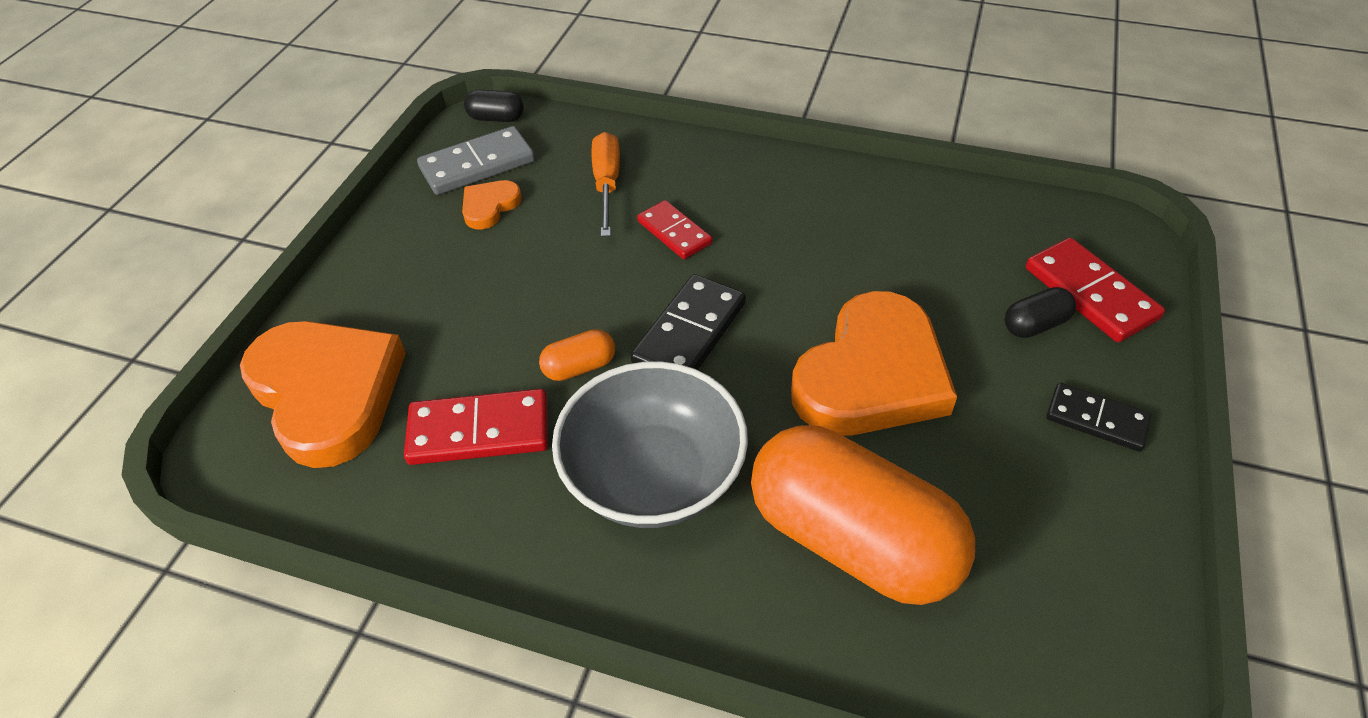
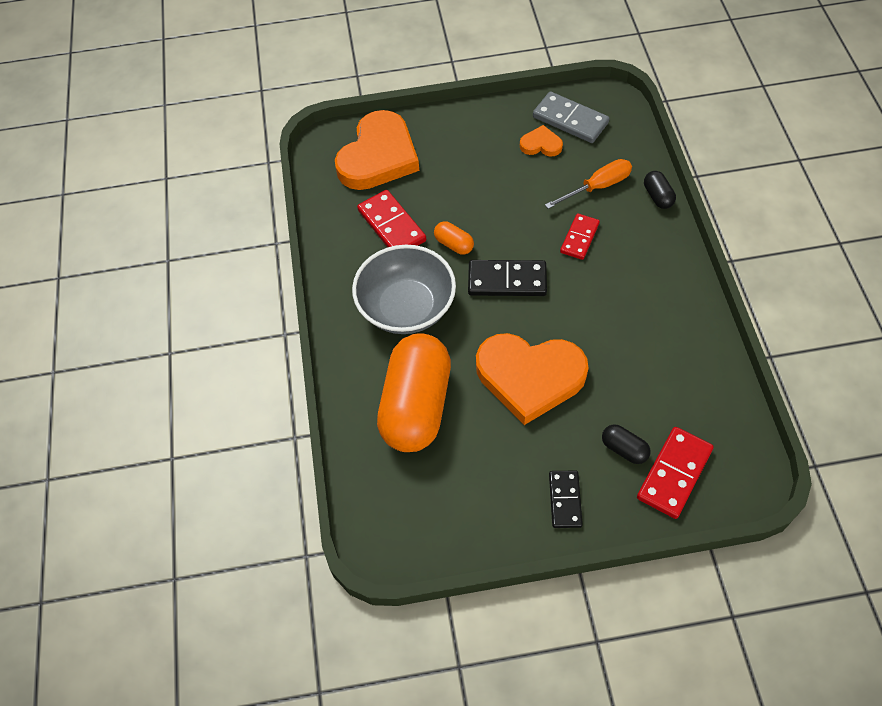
camera: 65 degrees right, 10 degrees up
(496, 118) = (617, 105): black capsule -> black capsule (657, 196)

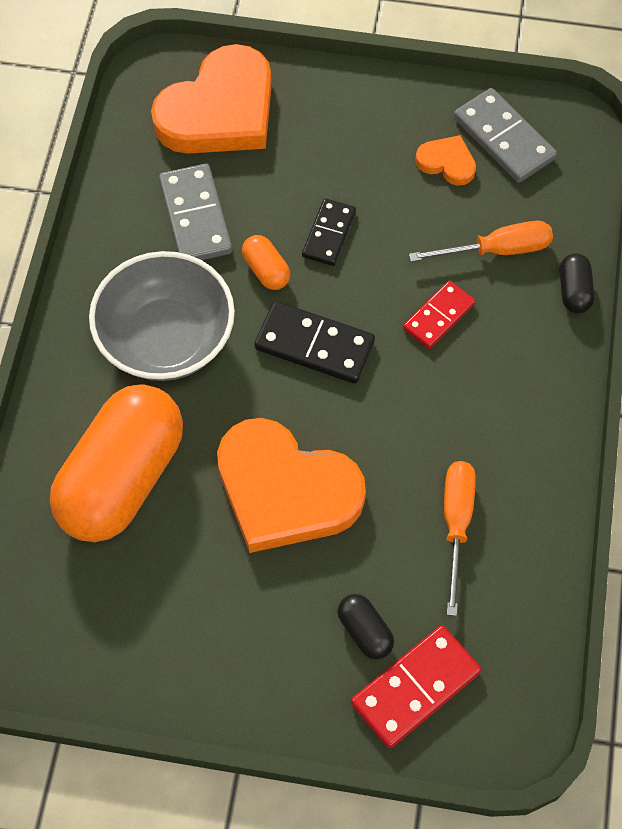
camera: 15 degrees right, 5 degrees up
(391, 225) = (195, 217): red domino -> grey domino
(565, 500) = (257, 672): black domino -> black domino (328, 234)
(651, 361) = (456, 524): none -> orange screwdriver

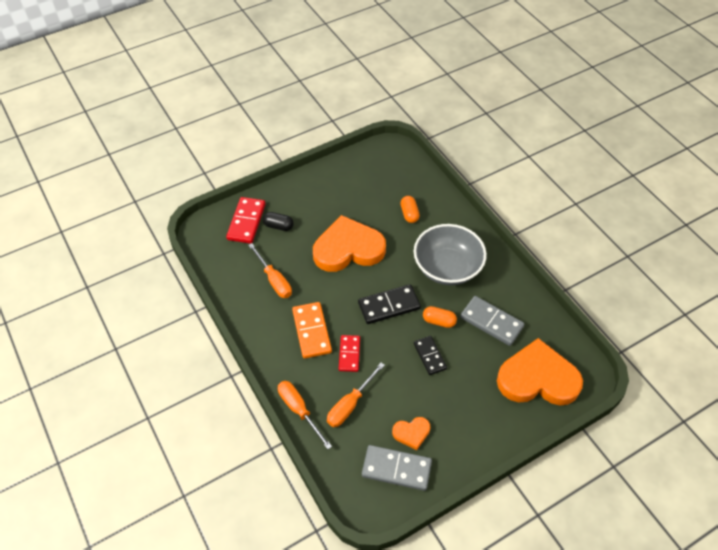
camera: 140 degrees right, 10 degrees down
(123, 478) = (409, 214): orange capsule -> orange capsule, size x0.40
(219, 110) = (537, 378): orange heart -> orange heart turned 90 degrees clockwise
(465, 390) = (311, 331): none -> orange domino
(574, 291) = (299, 410): black capsule -> orange screwdriver

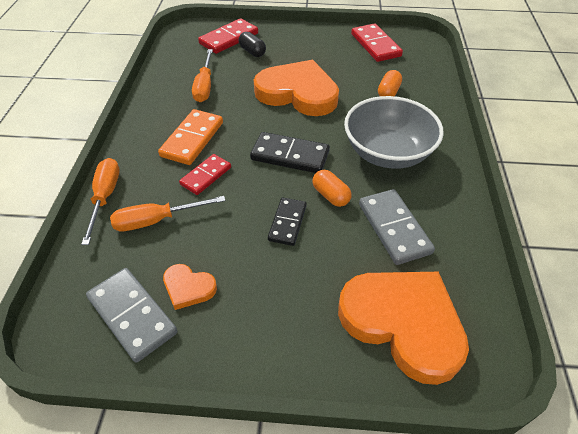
camera: 35 degrees right, 5 degrees down
(365, 170) = (375, 45): none -> red domino

